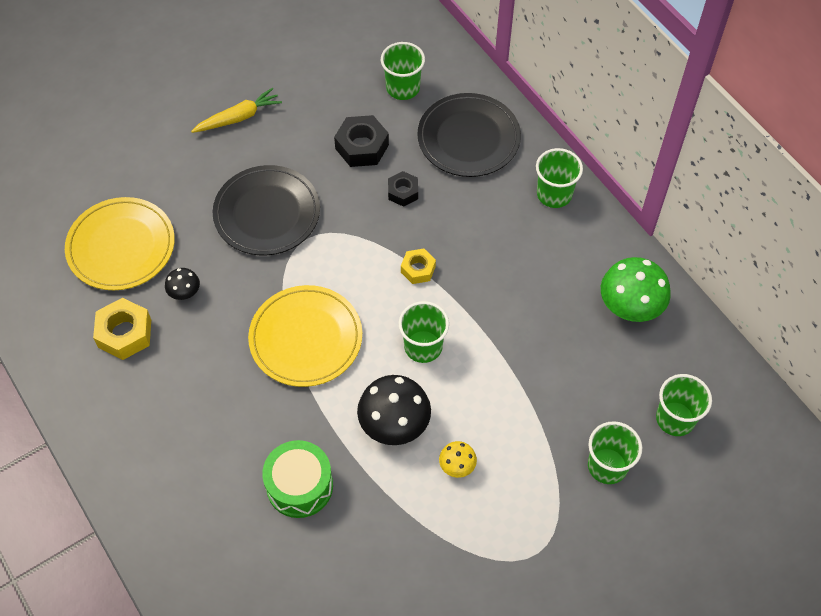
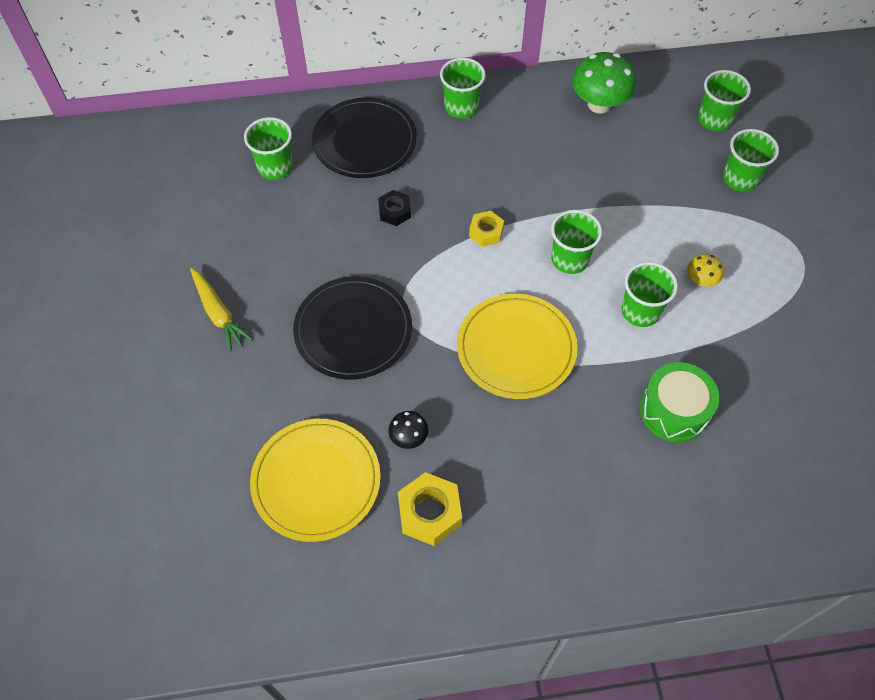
camera: 65 degrees left, 0 degrees up
(239, 117) = (218, 313): yellow carrot -> yellow carrot turned 150 degrees clockwise
(362, 147) = (323, 224): black nut -> none
(394, 424) = (640, 311): black mushroom -> green cup

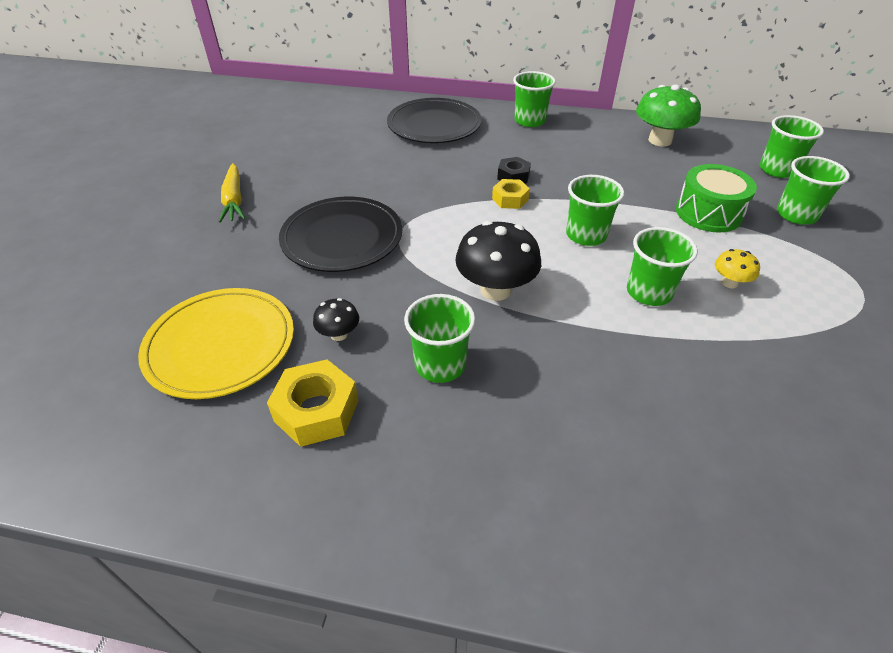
camera: 20 degrees right, 15 degrees down
(275, 167) = (350, 125): green cup -> green cup (440, 364)
(394, 212) = (432, 169): black nut -> black nut (513, 176)
(516, 348) = (495, 290): yellow plate -> black mushroom
(674, 410) = (660, 393): green drum -> green drum (708, 213)

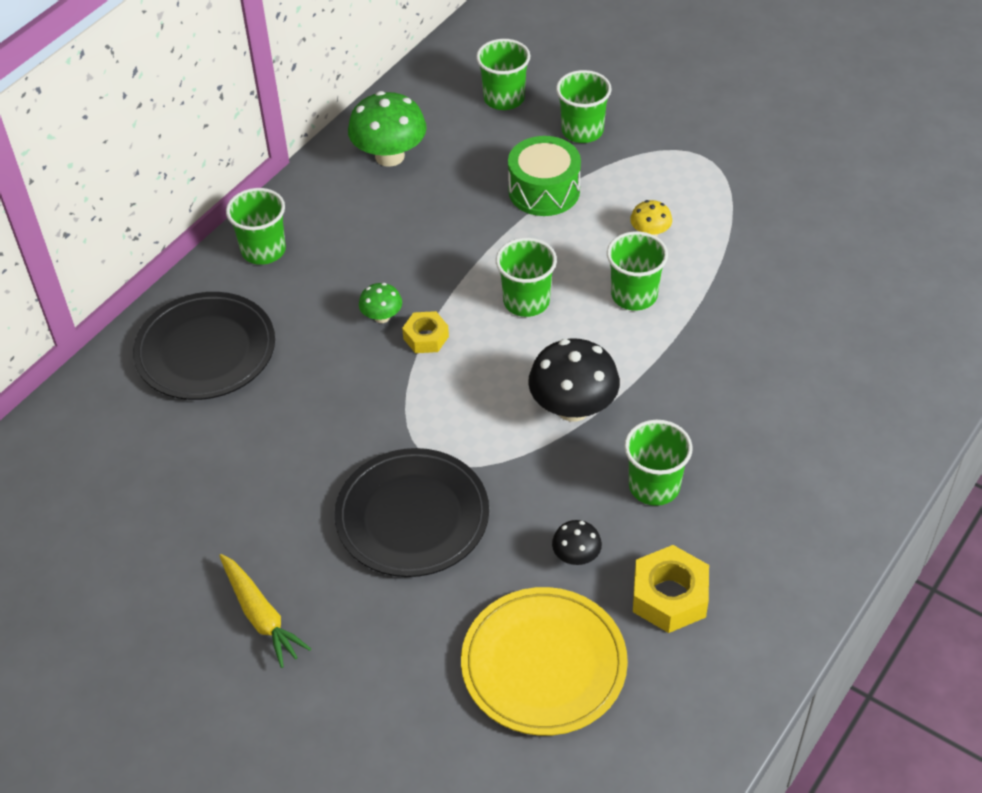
camera: 65 degrees left, 5 degrees up
(234, 200) = (261, 616): yellow carrot -> yellow carrot turned 45 degrees clockwise
(513, 176) = (382, 317): black nut -> green mushroom

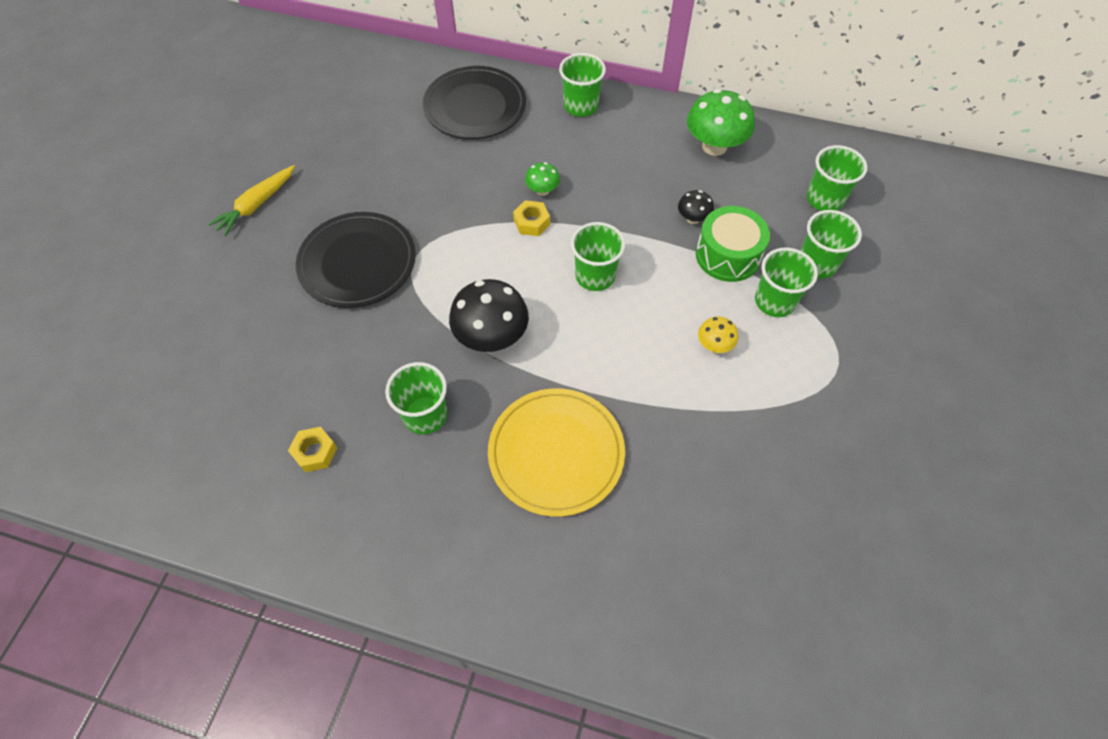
camera: 70 degrees right, 10 degrees up
(544, 664) = (238, 380): yellow plate -> yellow plate (556, 453)
(576, 556) = (342, 376): black mushroom -> black mushroom (693, 218)
(634, 295) = (634, 350): green cup -> green cup (774, 301)
(669, 596) = (315, 452): yellow nut -> yellow nut, size x0.62

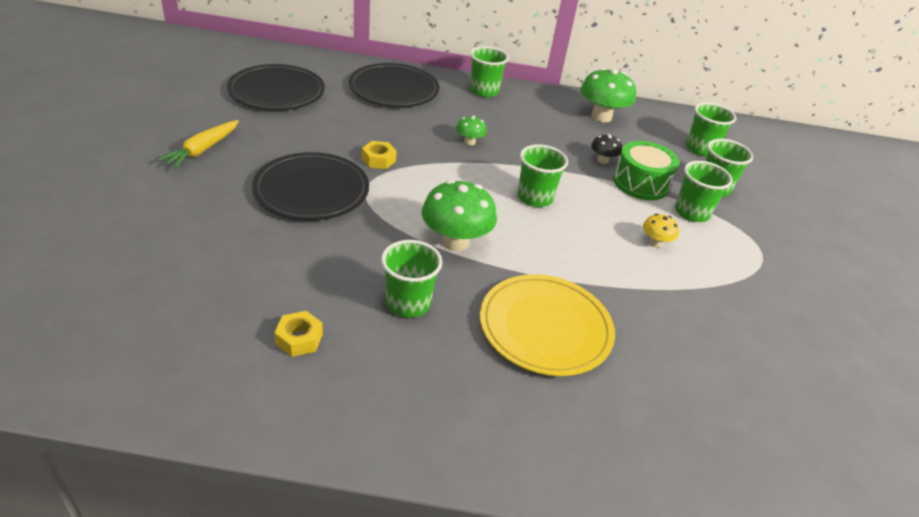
camera: 15 degrees left, 20 degrees down
(344, 114) = (277, 91): none -> black plate
(491, 337) = (455, 241): black mushroom -> green mushroom
(531, 222) = (467, 162): yellow nut -> yellow nut (378, 160)

